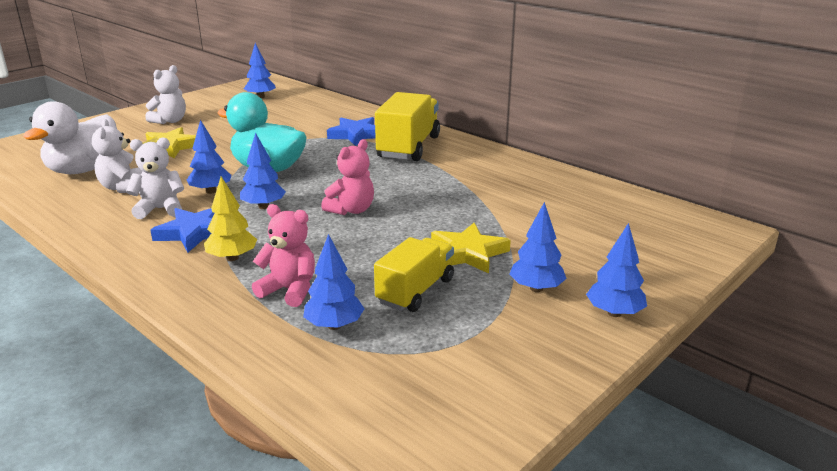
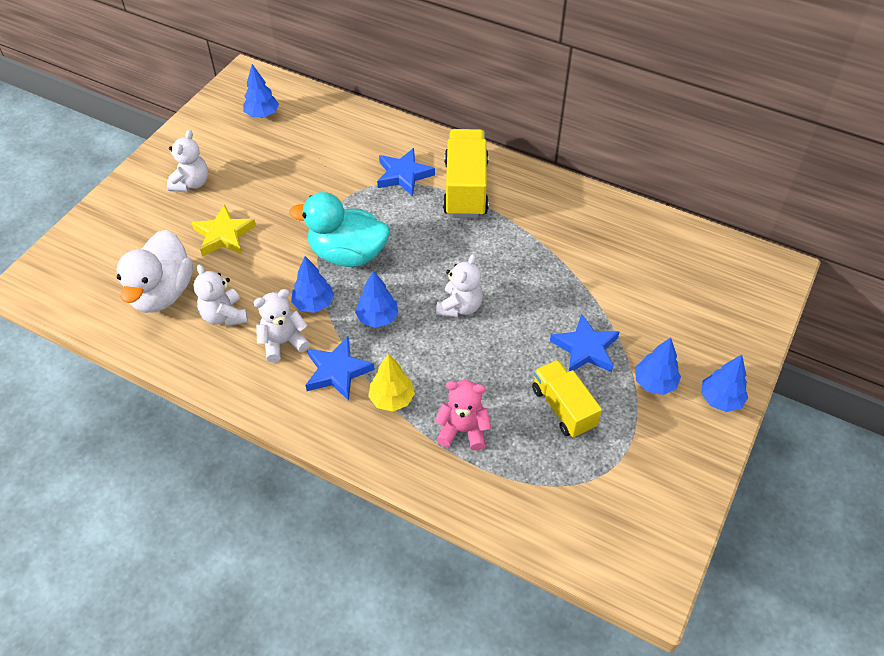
camera: 15 degrees left, 25 degrees up
(334, 325) = (519, 464): blue tree -> none
(351, 210) = (460, 307): pink teddy bear -> white teddy bear
(415, 291) = (563, 408): yellow truck -> yellow truck turned 45 degrees counterclockwise
(468, 253) = (585, 348): yellow star -> blue star

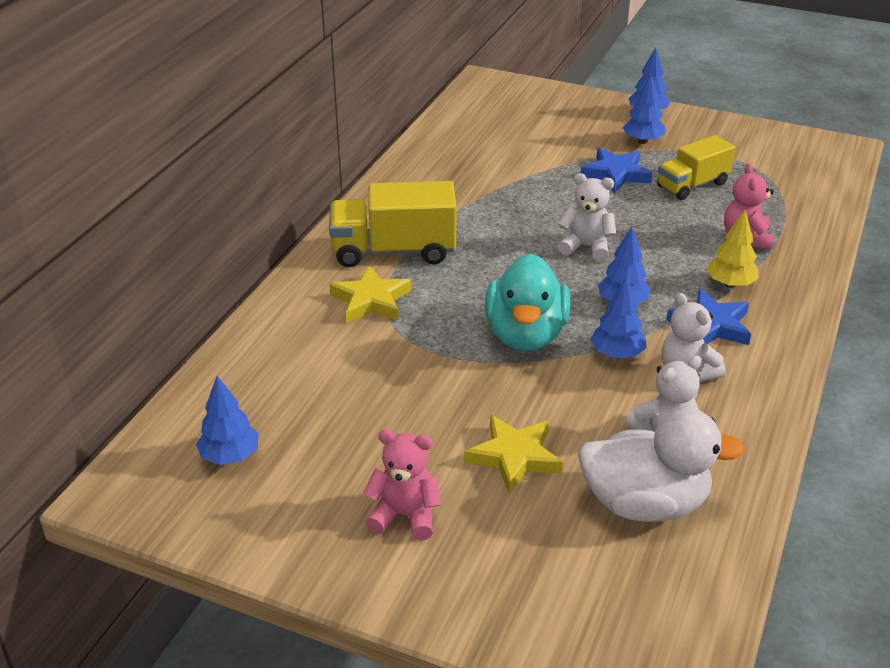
camera: 95 degrees left, 15 degrees down
(191, 183) = (405, 515): white teddy bear -> pink teddy bear
(403, 175) = (371, 300): blue star -> yellow star

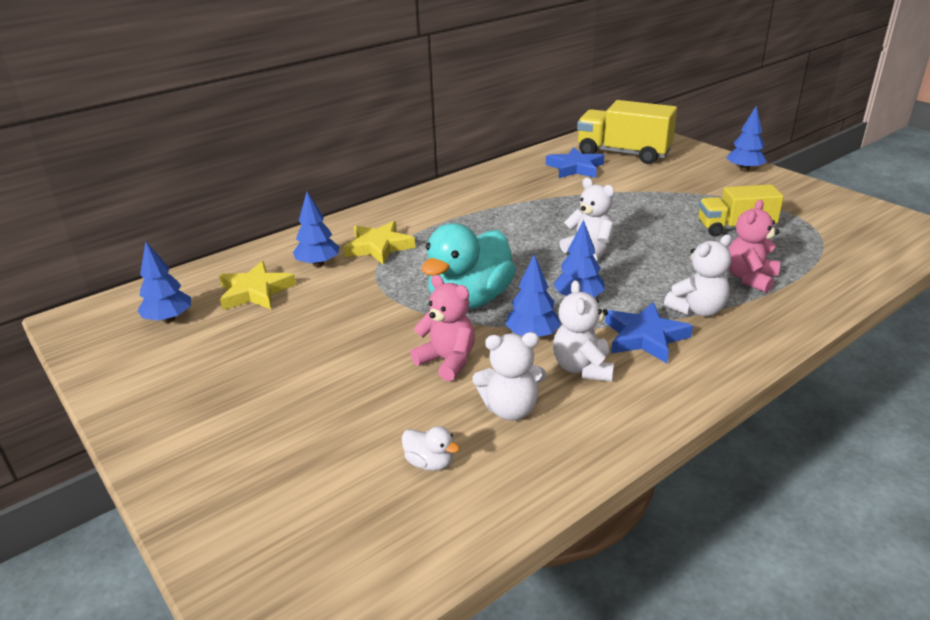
camera: 30 degrees right, 5 degrees down
(393, 251) = (431, 219): yellow truck -> yellow truck (623, 153)
(405, 515) = (232, 400): pink teddy bear -> pink teddy bear (447, 361)
(514, 457) = (361, 386): yellow star -> yellow star (255, 291)
(616, 174) = (670, 206): blue star -> blue star (575, 168)
(642, 141) = (719, 188): blue tree -> blue tree (318, 264)
(645, 503) = (430, 463): white duck -> white duck, size x0.41
(730, 284) = (697, 310): yellow tree -> white teddy bear

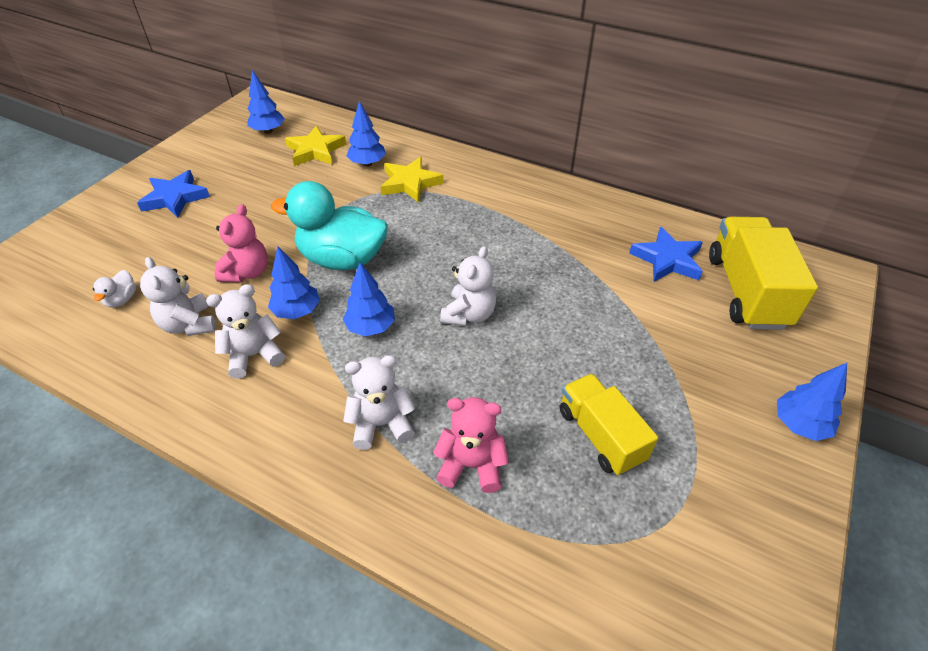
camera: 65 degrees right, 15 degrees up
(645, 337) = (316, 389): blue star -> blue star (175, 198)
(697, 310) = (381, 424): white teddy bear -> white teddy bear turned 135 degrees clockwise

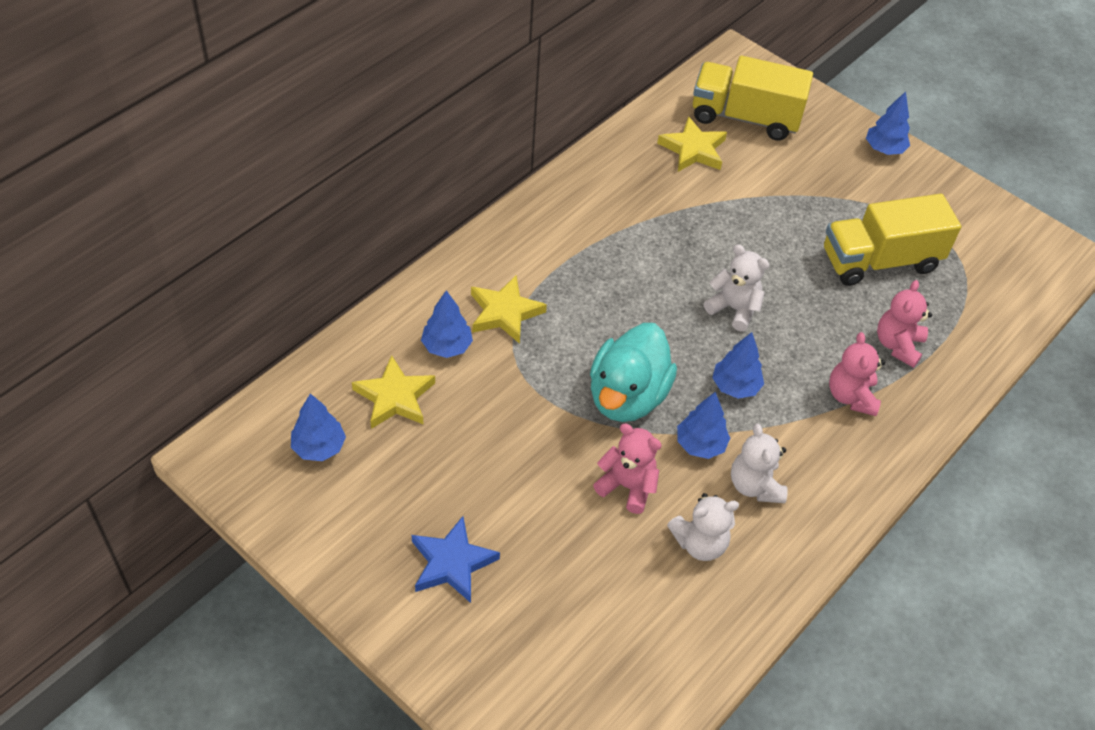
camera: 80 degrees left, 5 degrees up
(122, 299) = (644, 612): white duck -> none
(381, 424) = (851, 396): white teddy bear -> pink teddy bear
(600, 435) = (880, 260): yellow truck -> yellow truck, size x1.51
(667, 259) = (693, 150): blue star -> yellow star

